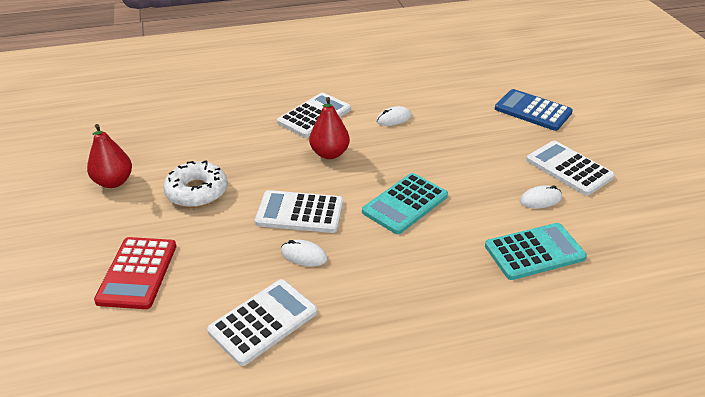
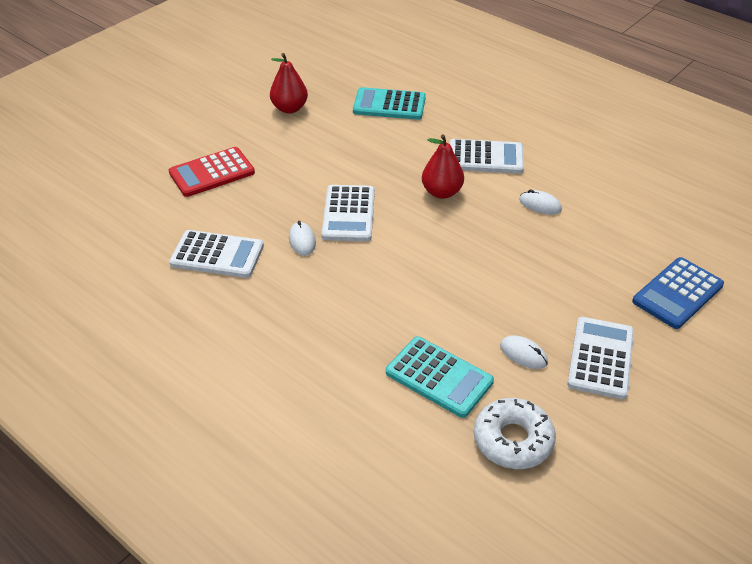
camera: 55 degrees right, 5 degrees up
(197, 192) = (319, 151): white donut -> white donut (513, 440)
(300, 212) = (348, 214): white calculator -> white calculator turned 150 degrees counterclockwise
(405, 204) = (421, 267): turquoise calculator -> turquoise calculator (389, 105)
(532, 111) = (677, 293): blue calculator -> blue calculator turned 135 degrees counterclockwise

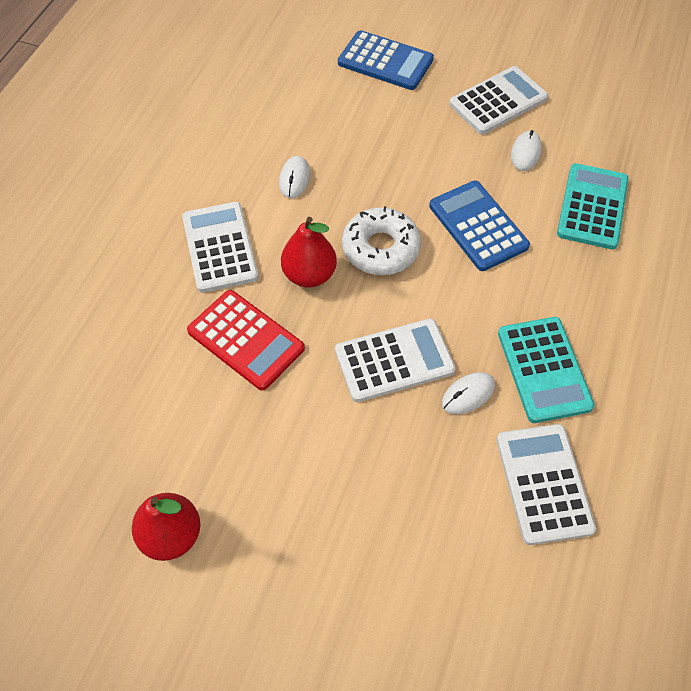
camera: 110 degrees left, 15 degrees up
(212, 173) = (382, 578): red calculator -> red calculator (246, 340)
(389, 105) = (123, 392): turquoise calculator -> turquoise calculator (544, 369)
(449, 293) = (478, 226): none -> blue calculator
(513, 440) = (626, 142): white donut -> white donut (380, 248)
(600, 358) = (498, 101): white calculator -> white calculator turned 150 degrees clockwise

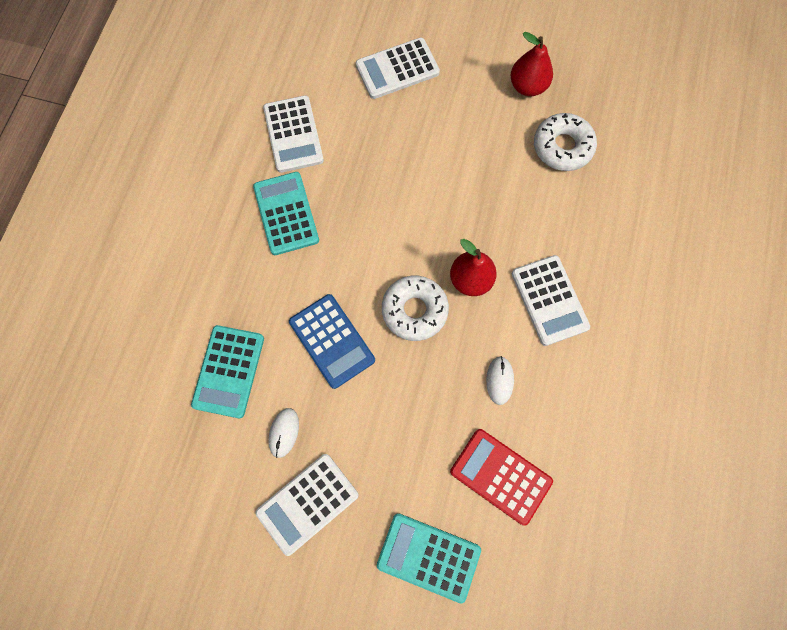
camera: 175 degrees right, 15 degrees up
(147, 431) = (562, 147): none -> white donut
(246, 340) = (509, 219): red calculator -> red calculator (500, 476)
(385, 61) = (428, 557): blue calculator -> turquoise calculator
(394, 360) = (397, 211): white calculator -> white calculator (397, 69)
(468, 394) = (342, 190): white mouse -> none

